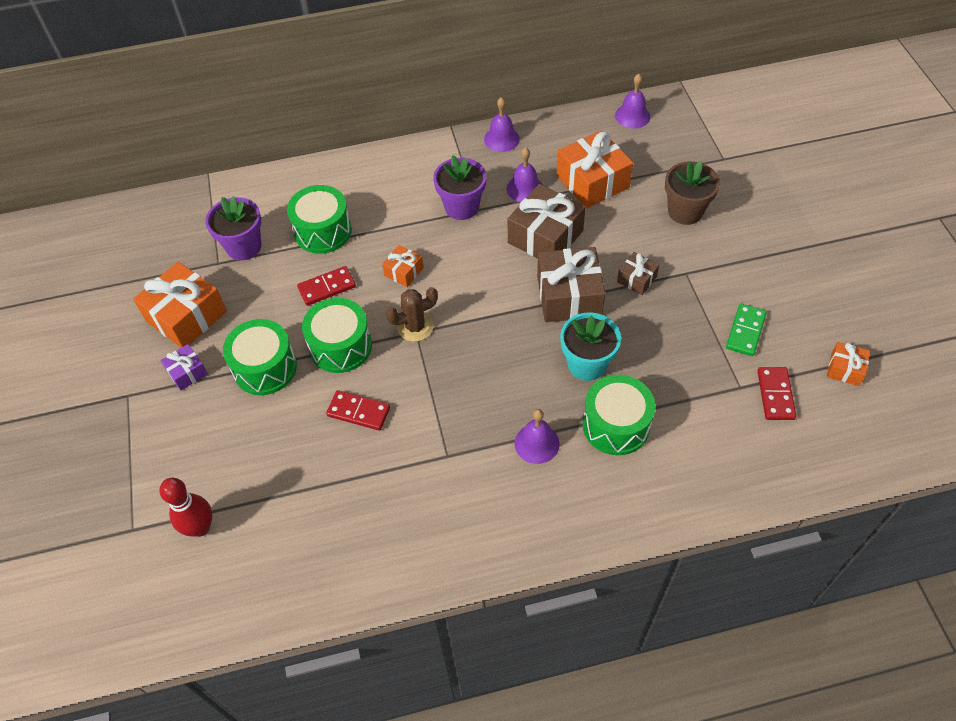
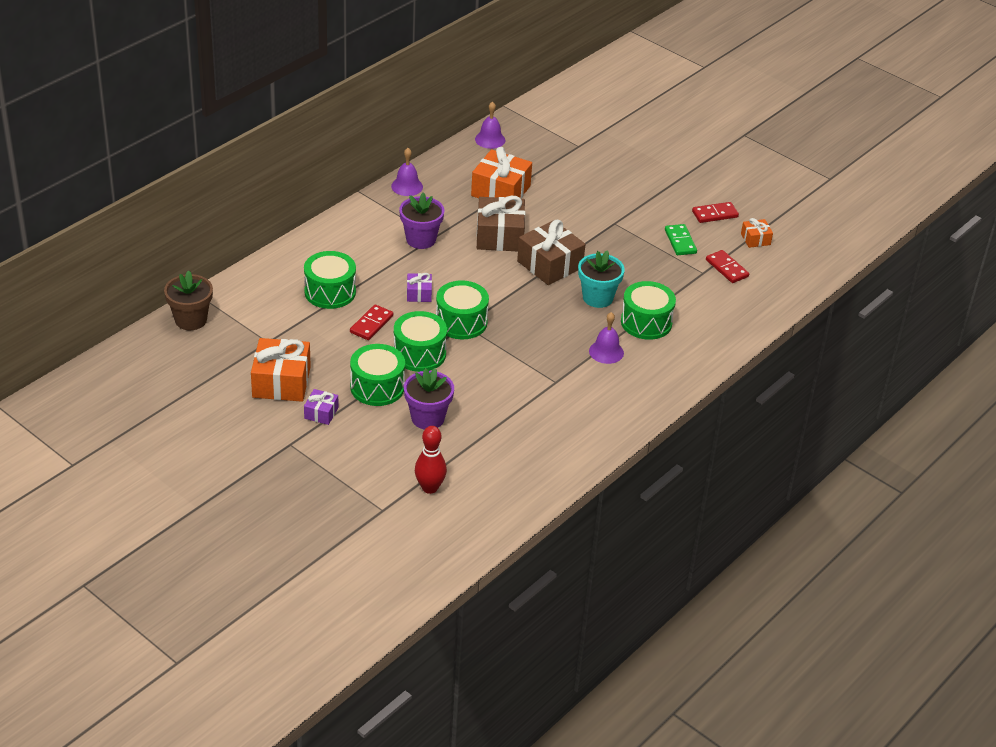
camera: 40 degrees left, 15 degrees down
(244, 247) = (277, 324): purple flower pot -> purple flower pot (427, 418)
(358, 412) = (472, 384): red domino -> red domino (715, 214)
(404, 272) = (419, 294): orange gift -> purple gift
(415, 327) = (461, 322): brown cactus -> green drum
(525, 188) = (456, 212): purple bell -> none
(636, 279) = (585, 238): brown gift -> none
(685, 211) = (581, 187): brown flower pot -> brown flower pot (191, 320)

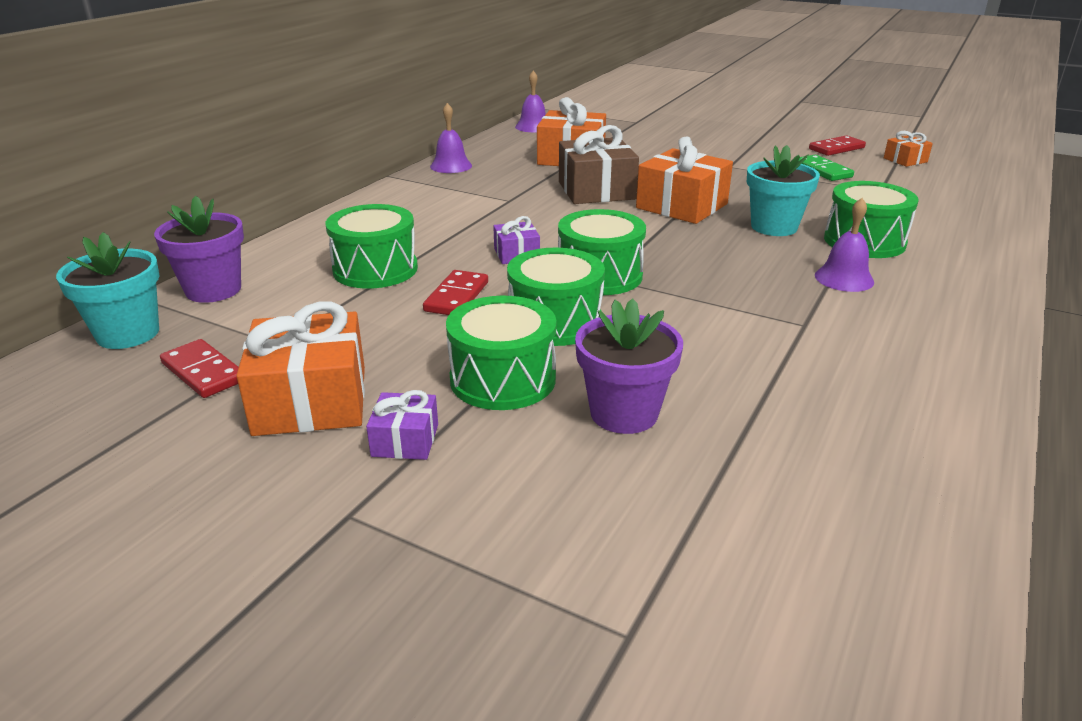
camera: 10 degrees left, 10 degrees down
(191, 320) = (128, 334): brown flower pot -> turquoise flower pot
(421, 239) = (491, 204): purple flower pot -> purple flower pot (213, 290)
(429, 488) = (710, 552): red bowling pin -> none
(549, 265) = (681, 206): brown gift -> orange gift
(727, 268) = (904, 184): red domino -> red domino (204, 372)

